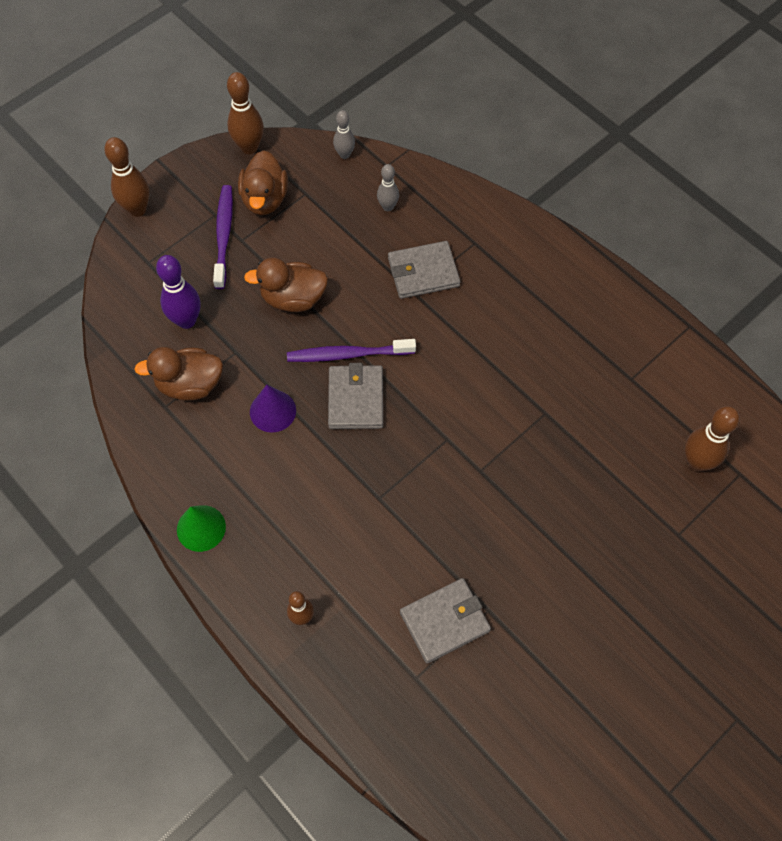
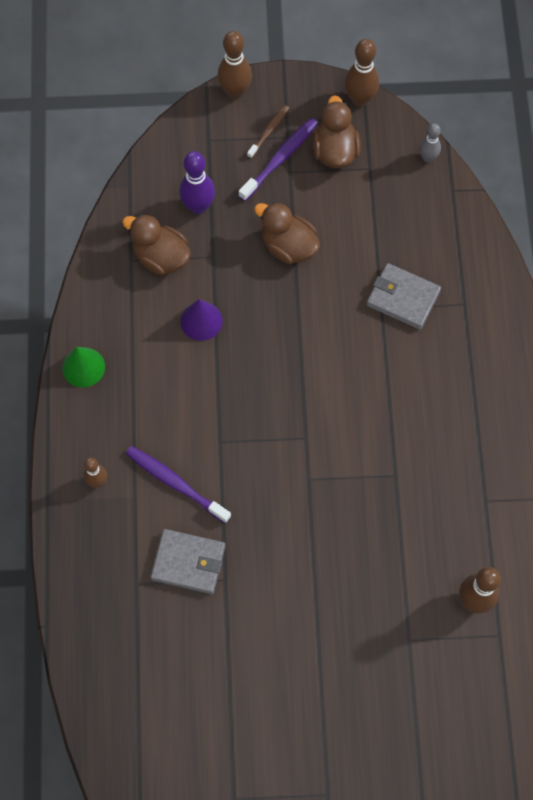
camera: 40 degrees right, 5 degrees up
(194, 220) = (269, 131): none -> brown toothbrush
(265, 199) = (335, 151): brown duck -> brown duck turned 135 degrees clockwise
(348, 354) = (290, 319): purple toothbrush -> purple toothbrush (175, 483)
(356, 399) = (267, 357): grey wallet -> none
(388, 207) = (423, 225): grey bowling pin -> none

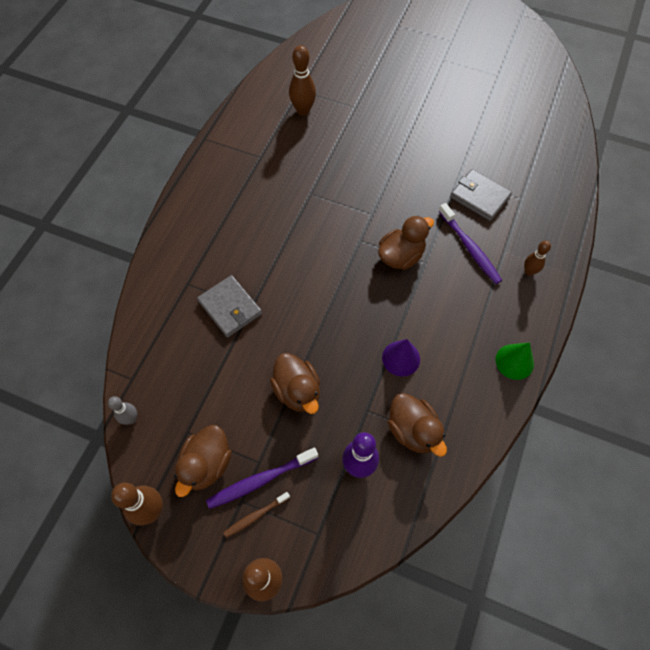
camera: 155 degrees left, 5 degrees down
(250, 437) = (401, 256): none -> brown duck

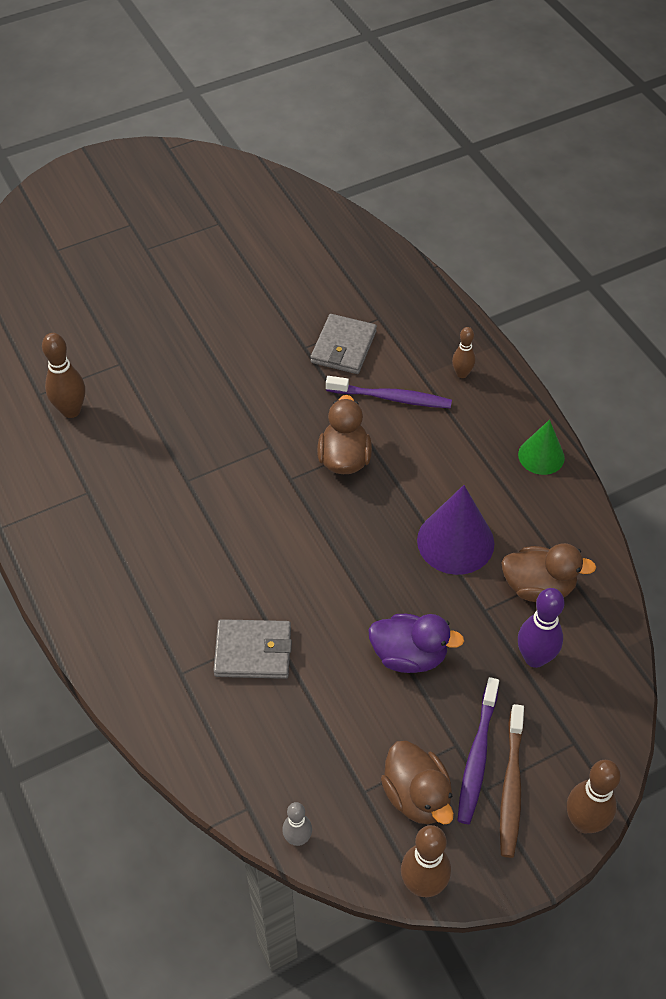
camera: 50 degrees left, 10 degrees down
(255, 516) = (511, 786): brown toothbrush -> brown toothbrush, size x1.65
(297, 391) = (409, 655): brown duck -> purple duck
(401, 358) = (455, 541): purple cone -> purple cone, size x1.59
(479, 197) = (343, 347): grey wallet -> grey wallet turned 60 degrees counterclockwise

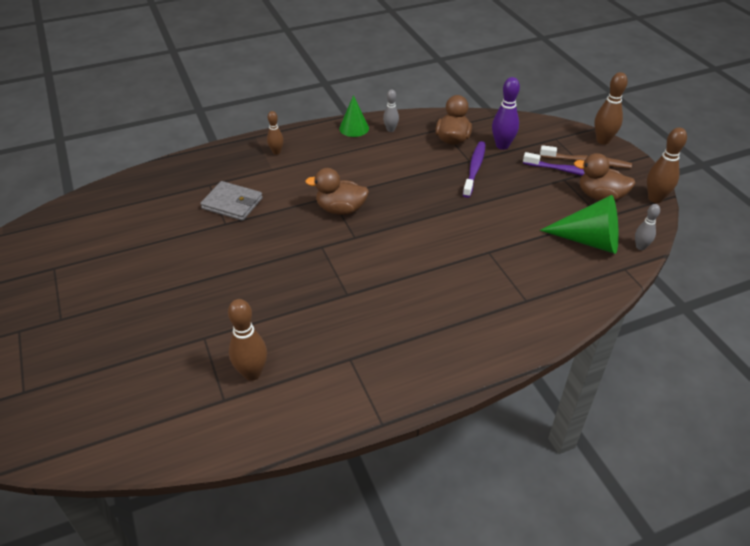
camera: 85 degrees left, 10 degrees down
(253, 651) = (505, 262): grey wallet -> none
(306, 765) = (589, 240): none -> green cone
(391, 398) = (289, 184): purple toothbrush -> purple toothbrush (474, 169)
(409, 655) = (504, 192): purple duck -> none
(417, 796) = (600, 196): brown duck -> brown duck turned 135 degrees counterclockwise
(455, 541) = (417, 167): purple cone -> none
(547, 502) = (390, 130): none -> grey bowling pin

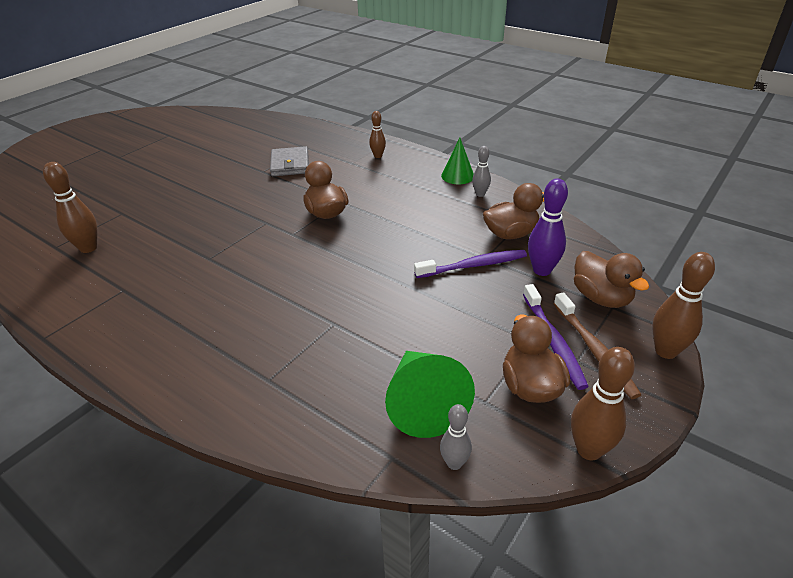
camera: 60 degrees right, 5 degrees down
(545, 138) = (601, 298): none -> brown duck

